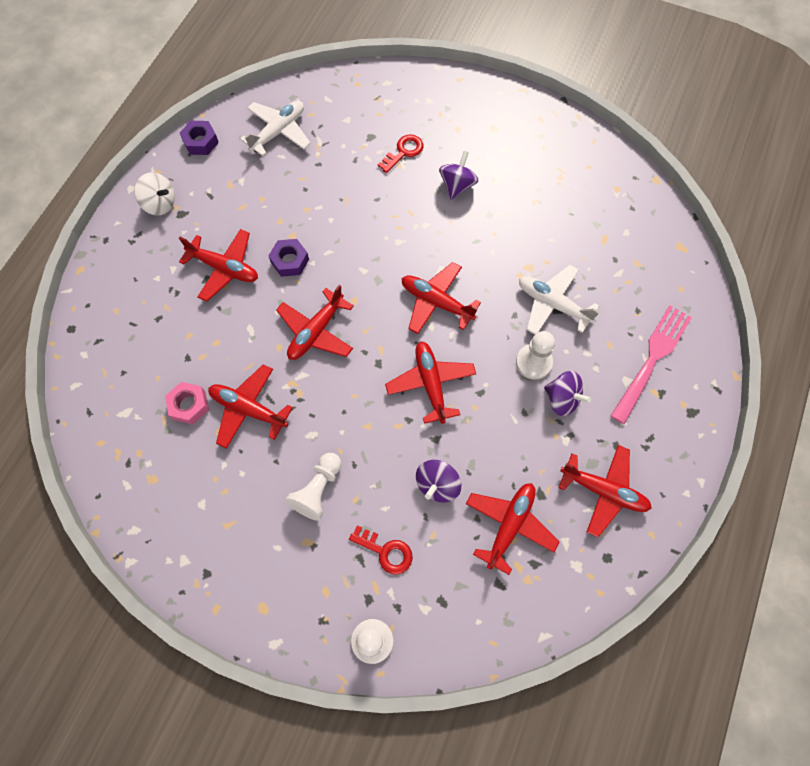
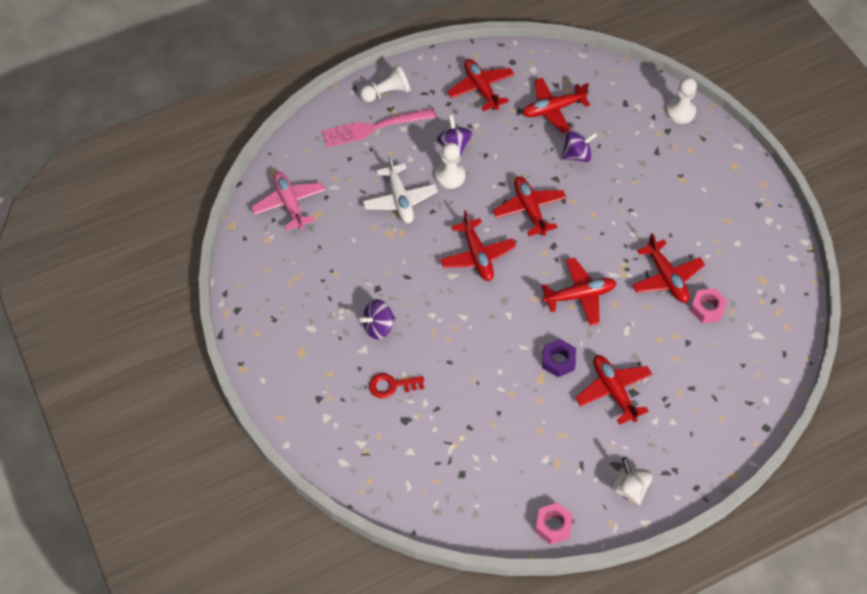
camera: 140 degrees left, 10 degrees down
(201, 142) = (553, 525): purple nut -> pink nut
(278, 132) = (478, 483): white plane -> none
(318, 490) = (655, 201): white pawn -> white pawn (387, 93)
(385, 551) = (638, 145): red key -> none
(431, 384) = (529, 210): red plane -> red plane turned 135 degrees clockwise
(635, 230) = (289, 204): none -> pink plane

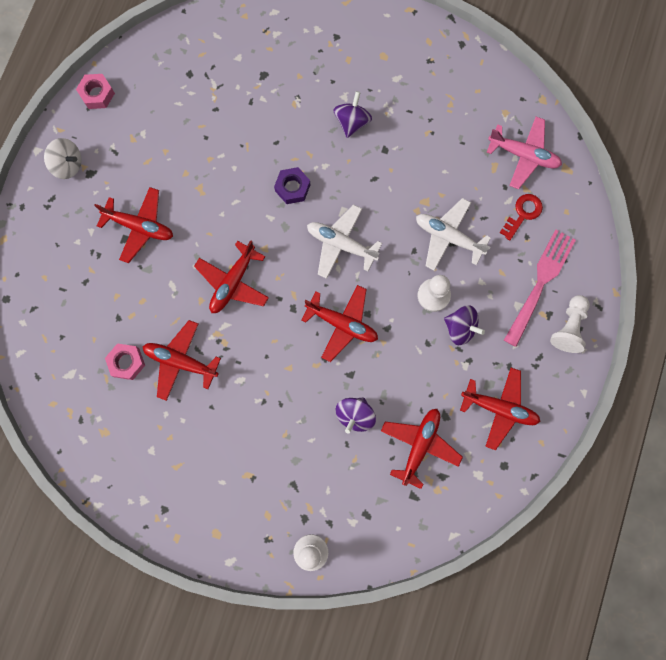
camera: 135 degrees right, 20 degrees up
(392, 385) = (297, 89): red key -> red key (522, 214)
(477, 256) = (341, 244): red plane -> white plane
(558, 361) = (200, 214): purple nut -> purple nut (292, 188)

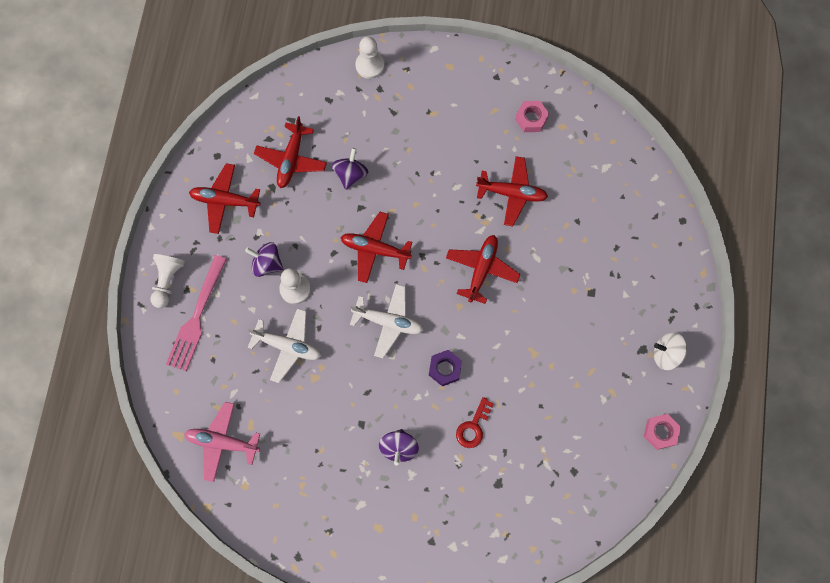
camera: 170 degrees right, 5 degrees down
(126, 362) = (559, 185): pink nut -> pink nut (531, 119)
(139, 227) = (581, 306): red plane -> none
(522, 214) = (218, 381): red key -> red key (473, 426)

